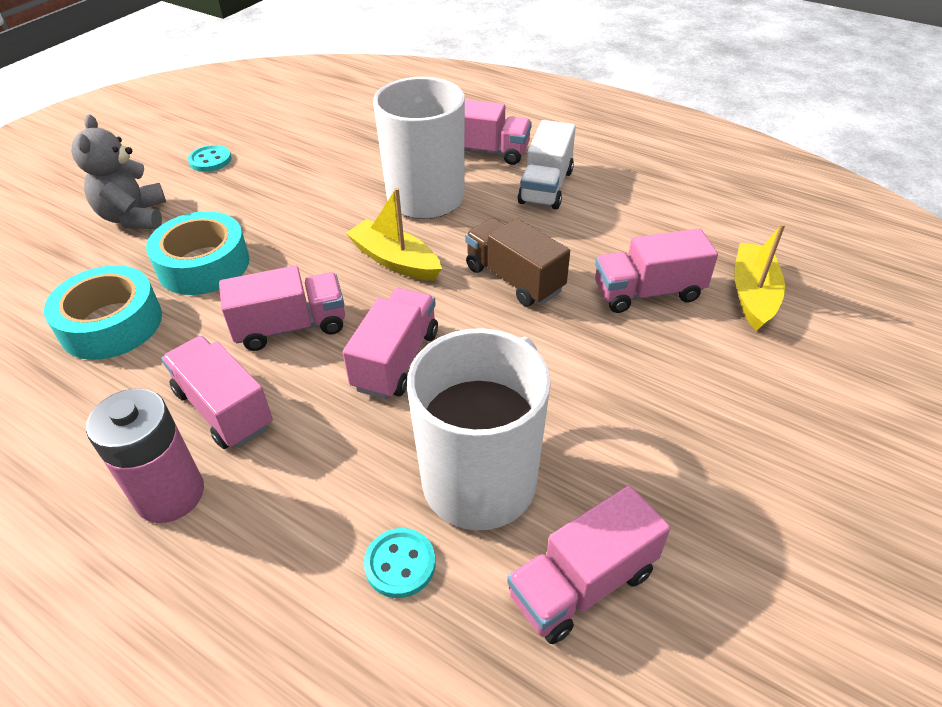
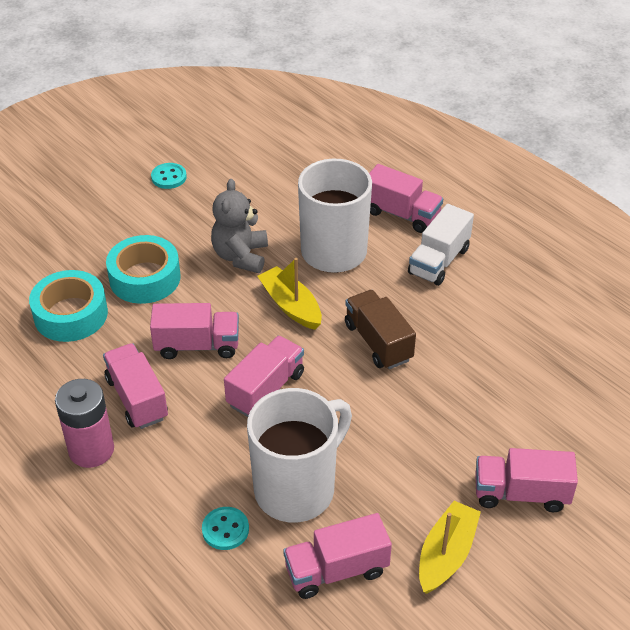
camera: 15 degrees right, 0 degrees up
(134, 217) = (100, 222): grey teddy bear -> grey teddy bear (240, 256)
(648, 292) = (479, 377): pink truck -> pink truck (521, 493)
(753, 294) = (563, 397): yellow boat -> yellow boat (446, 554)

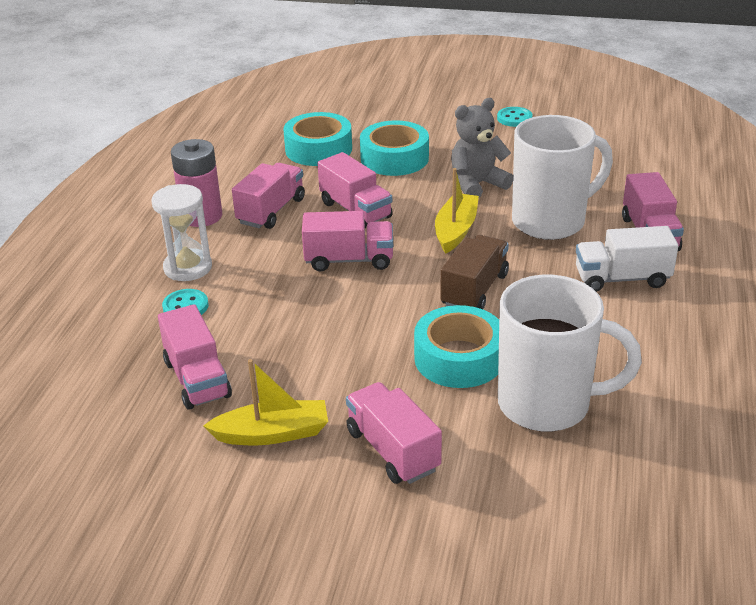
camera: 55 degrees right, 10 degrees down
(166, 500) = (188, 268): none -> white hourglass
(297, 489) = (261, 321): white mug -> white mug (547, 405)
(336, 570) = (197, 379): pink truck -> pink truck turned 150 degrees counterclockwise
(450, 398) = (459, 358): none -> turquoise tape

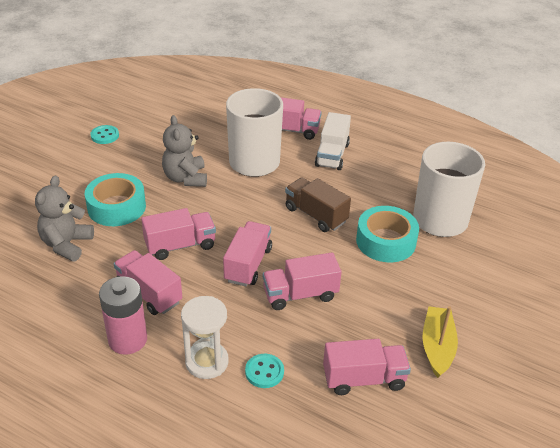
camera: 75 degrees left, 5 degrees up
(318, 149) = (66, 244): turquoise tape -> grey teddy bear
(393, 450) = (466, 292): pink truck -> pink truck (300, 294)
(456, 230) = (239, 204): yellow boat -> none

